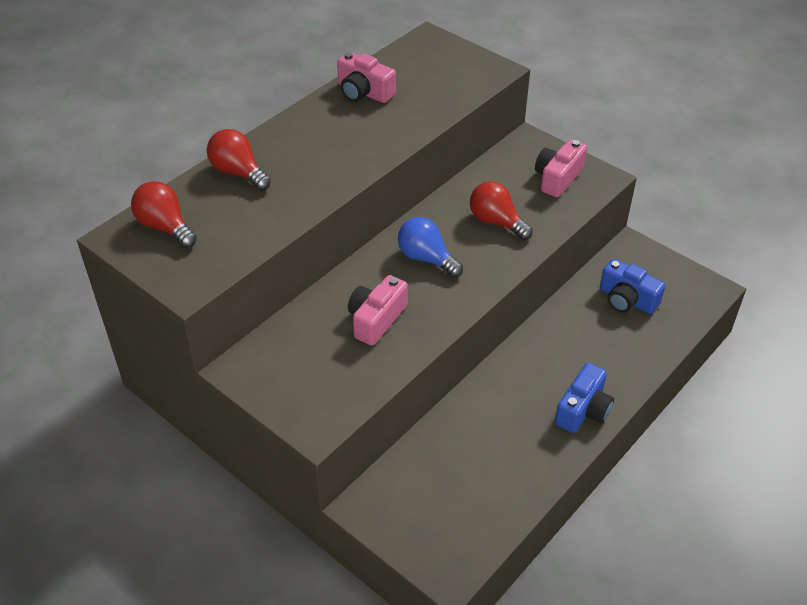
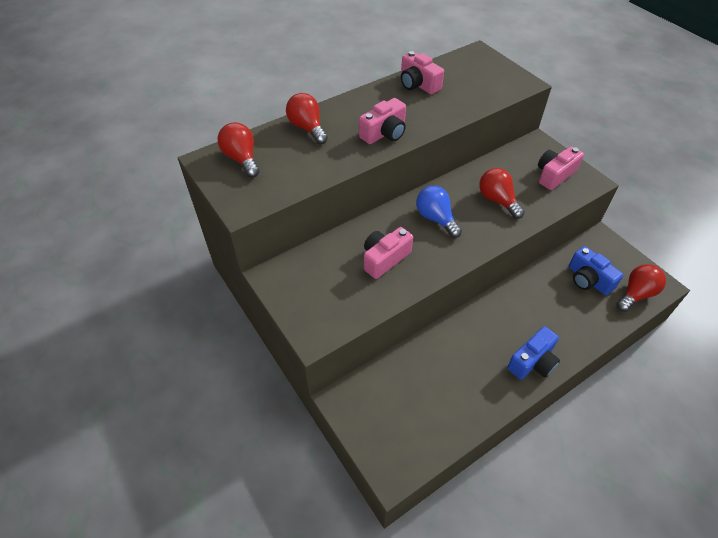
camera: 15 degrees right, 5 degrees up
(340, 162) = (384, 133): none -> pink camera
(686, 305) = (636, 294): none -> red light bulb

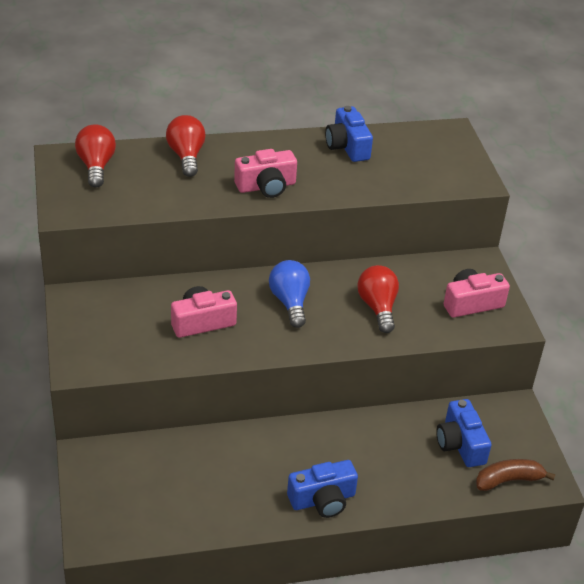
camera: 20 degrees right, 10 degrees down
(418, 84) = (347, 146): pink camera -> blue camera
(636, 294) = (508, 480): red light bulb -> brown banana

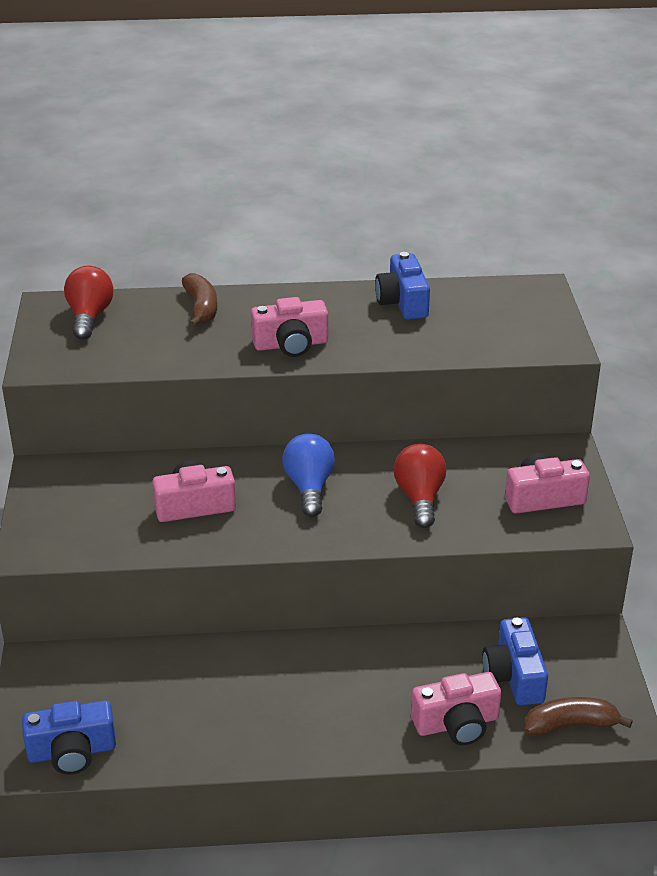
camera: 10 degrees right, 5 degrees down
(186, 156) = (201, 308): red light bulb -> brown banana
(322, 499) = (321, 734): blue camera -> blue camera (72, 752)
(424, 485) = (456, 723): none -> pink camera

